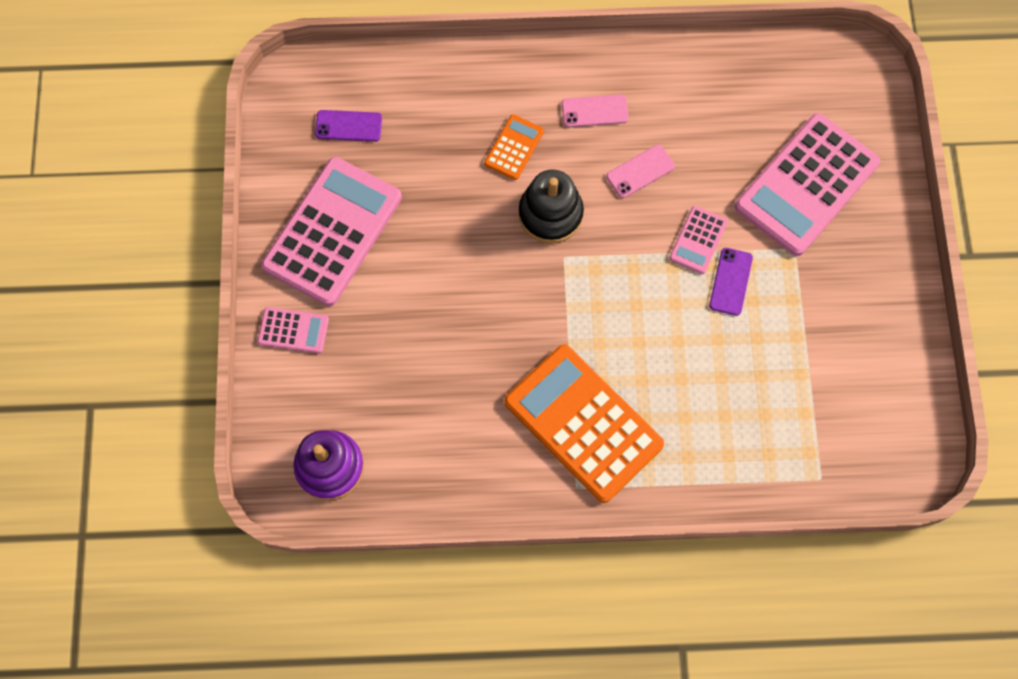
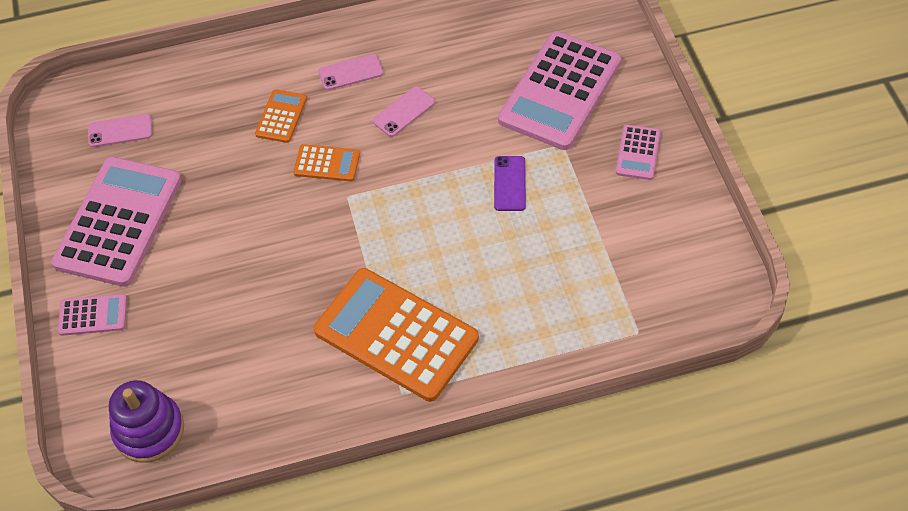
camera: 10 degrees left, 15 degrees down
(348, 126) = (120, 131): purple phone -> pink phone
(550, 214) = (327, 163): black stacking toy -> orange calculator
(698, 240) = (471, 156): pink calculator -> pink calculator (638, 153)

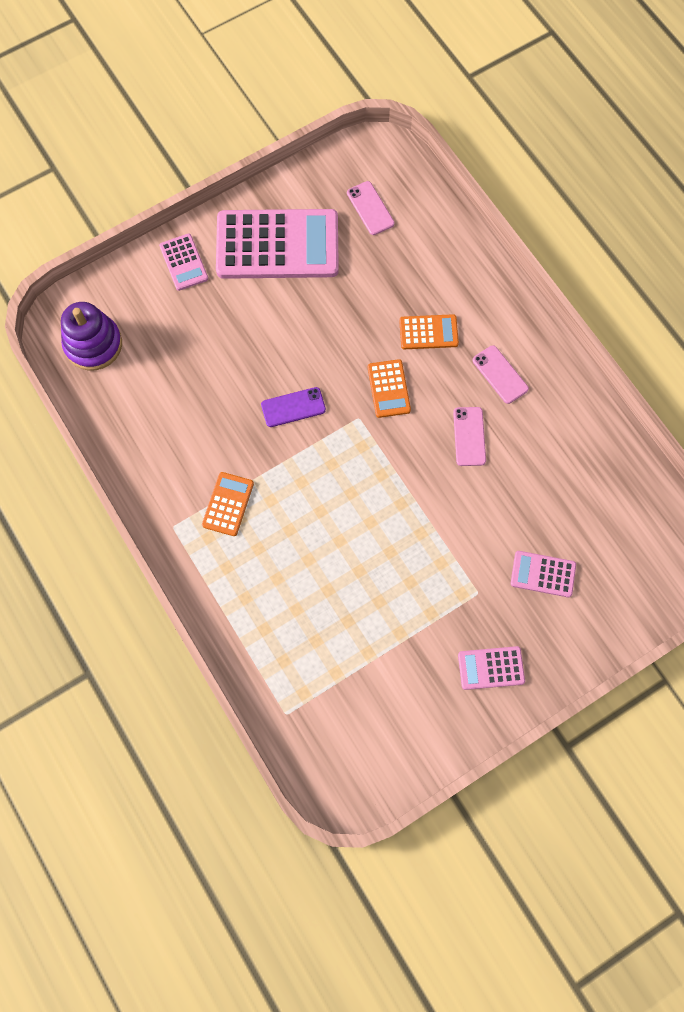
camera: 70 degrees right, 15 degrees up
(396, 335) = (228, 504): orange calculator -> orange calculator, size x0.46
(404, 112) = (469, 436): pink phone -> pink phone turned 60 degrees clockwise
(509, 183) = (416, 556): purple phone -> purple phone (293, 407)
(560, 91) = (543, 574): pink calculator -> pink calculator, size x0.46

